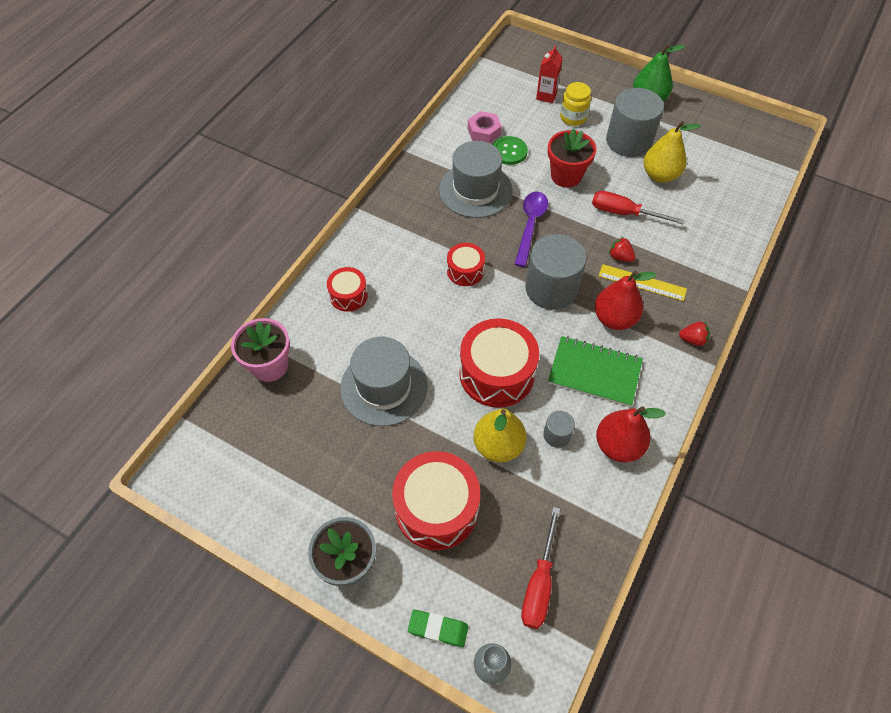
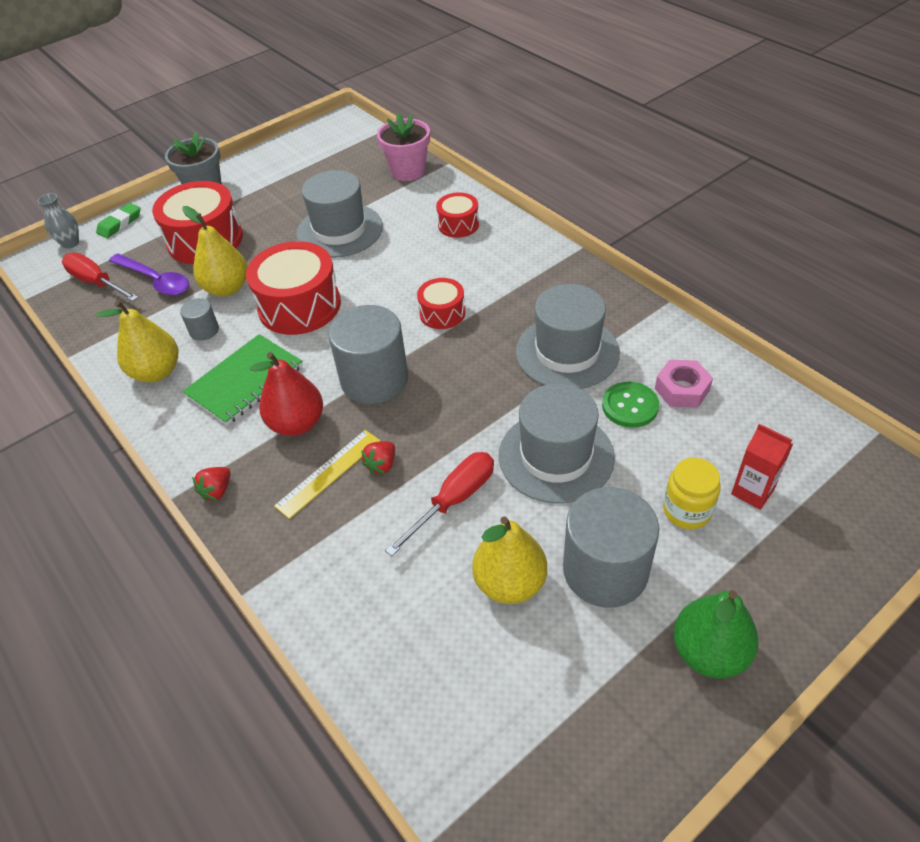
camera: 115 degrees right, 10 degrees down
(530, 225) = (481, 389): purple spoon -> purple spoon (155, 280)
(566, 176) = (556, 456): red flower pot -> grey hat
(618, 445) = (157, 372): red pear -> yellow pear
(620, 257) = (381, 465): red strawberry -> red strawberry turned 150 degrees clockwise

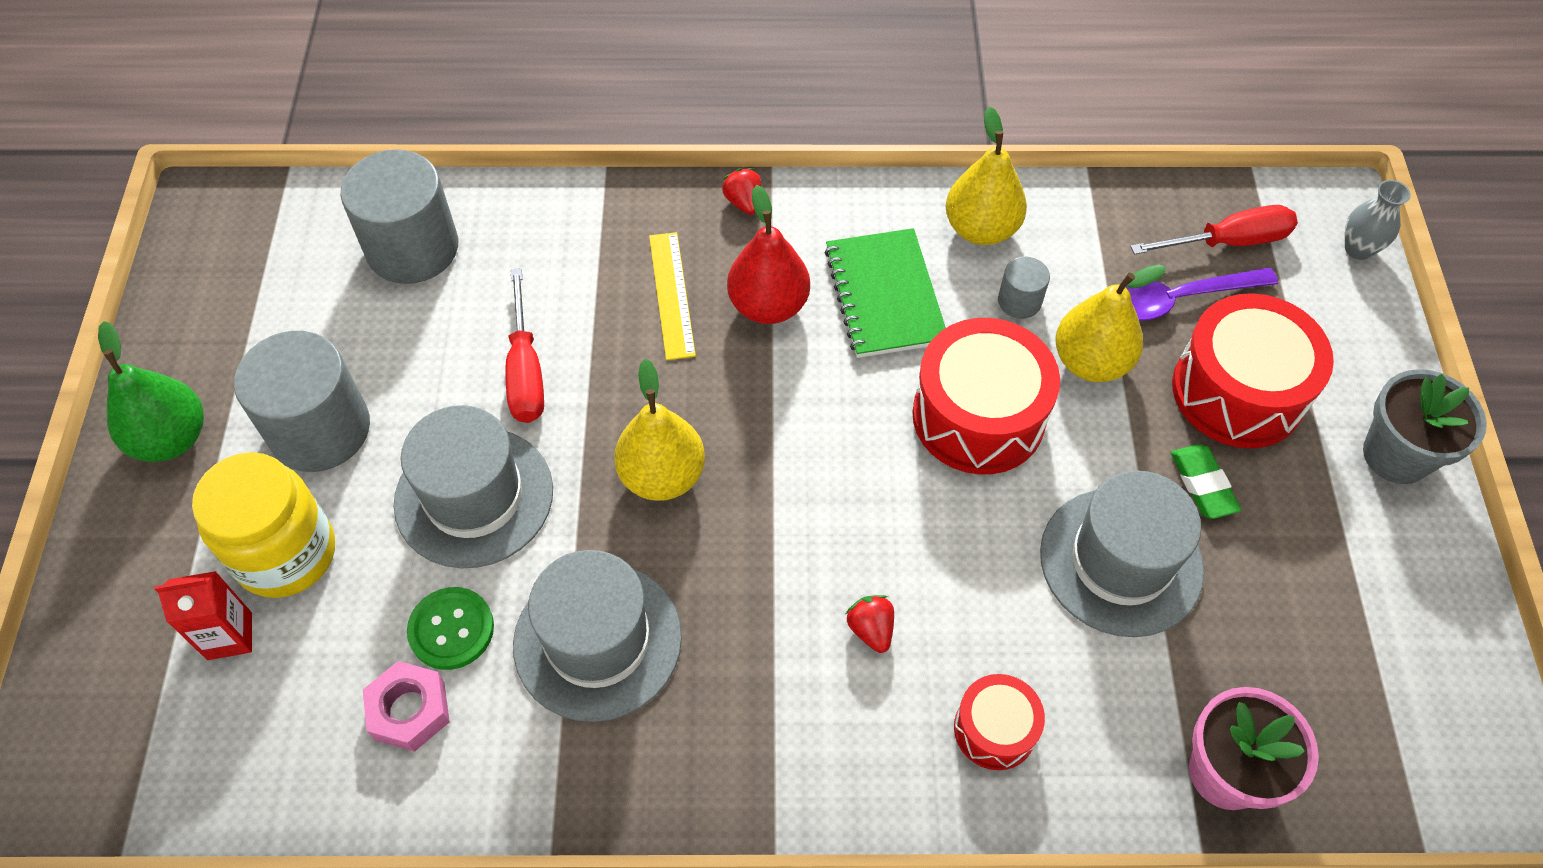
camera: 125 degrees right, 10 degrees up
(120, 223) = (1370, 317): green eraser -> green eraser (1203, 484)
(374, 379) = (764, 411): grey cylinder -> grey cylinder (412, 248)
(381, 465) = (634, 342): red strawberry -> red strawberry (871, 629)
(442, 313) = (810, 559): red drum -> none
(510, 583) = (396, 350): yellow pear -> yellow pear (662, 476)
(687, 510) = (286, 554): yellow jar -> yellow jar, size x1.61

